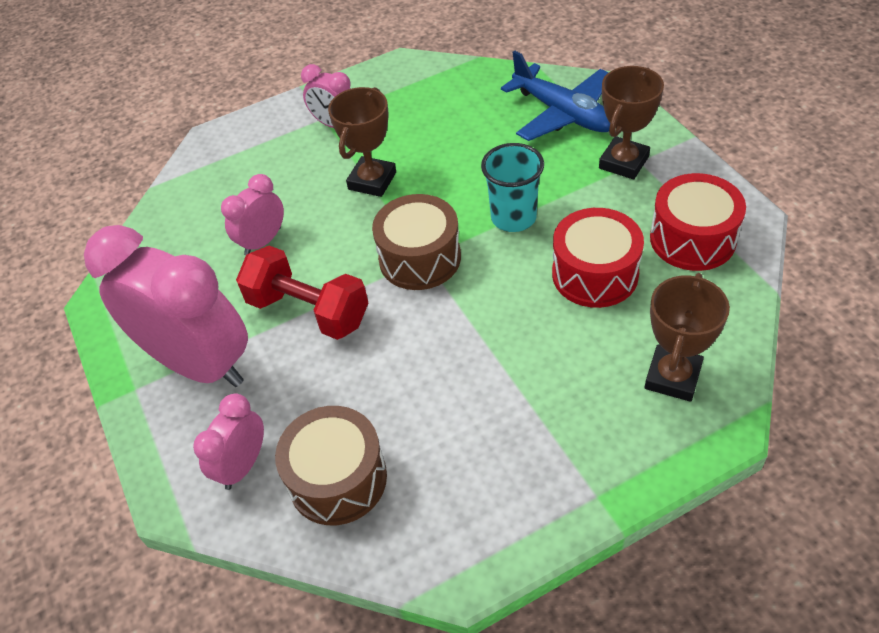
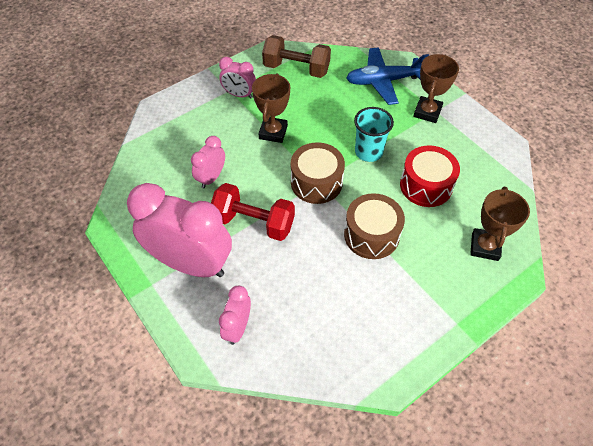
camera: 15 degrees left, 5 degrees up
(337, 479) = (300, 330): brown drum -> brown drum (371, 235)
(431, 91) = (296, 69): none -> brown dumbbell
(563, 113) = (383, 81): blue plane -> blue plane turned 135 degrees clockwise
(692, 239) = (478, 159): red drum -> none

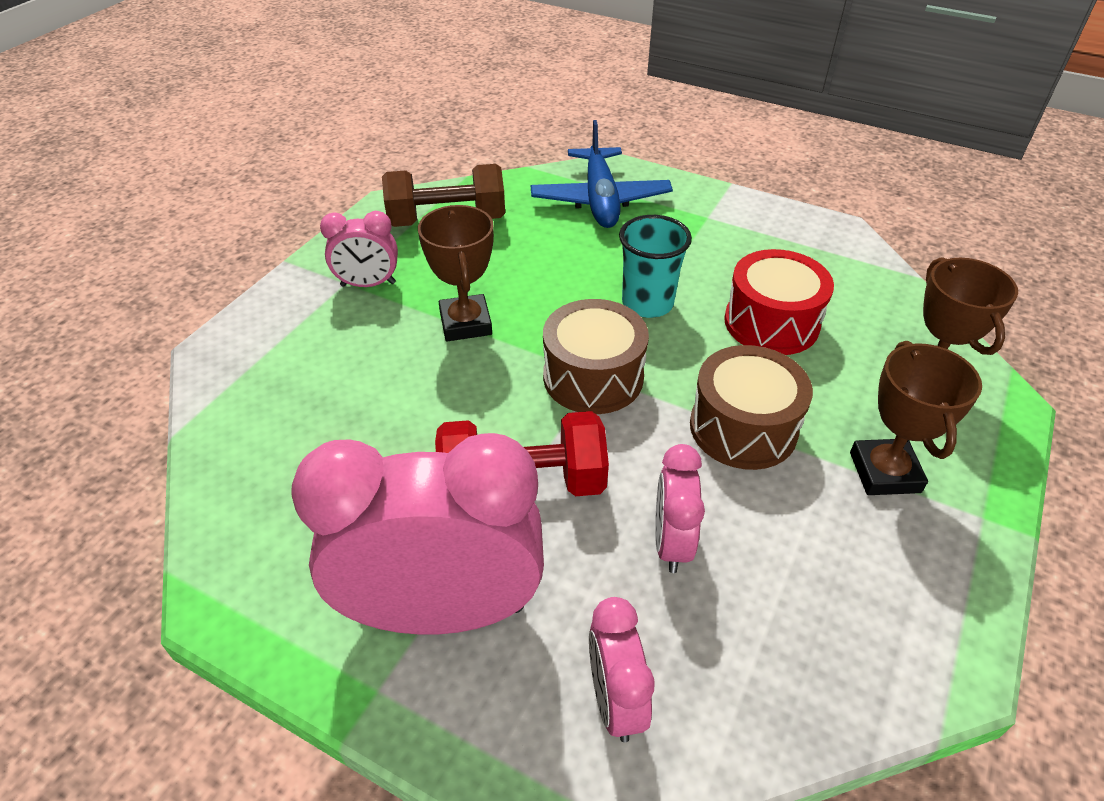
camera: 25 degrees left, 10 degrees down
(211, 178) = (393, 434): pink clock -> pink clock (671, 542)
(383, 81) = (600, 200): blue plane -> blue plane turned 60 degrees counterclockwise
(427, 112) = (696, 222): brown trophy -> brown trophy (884, 472)

